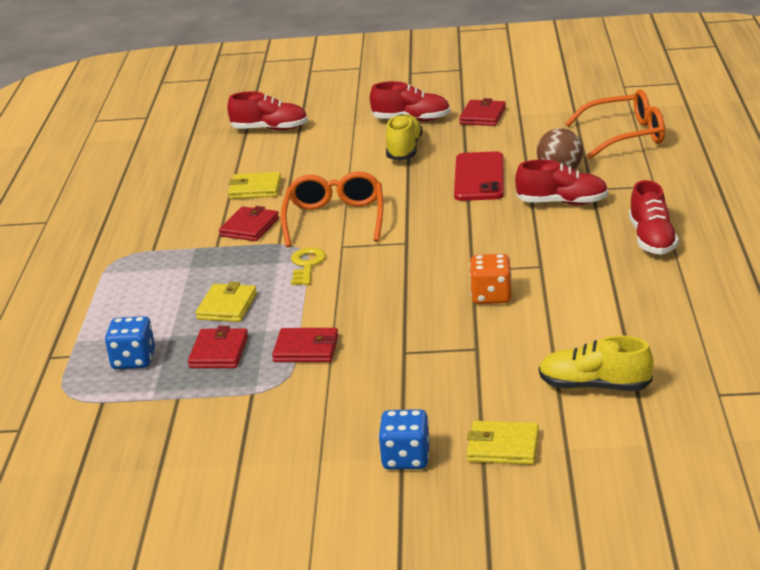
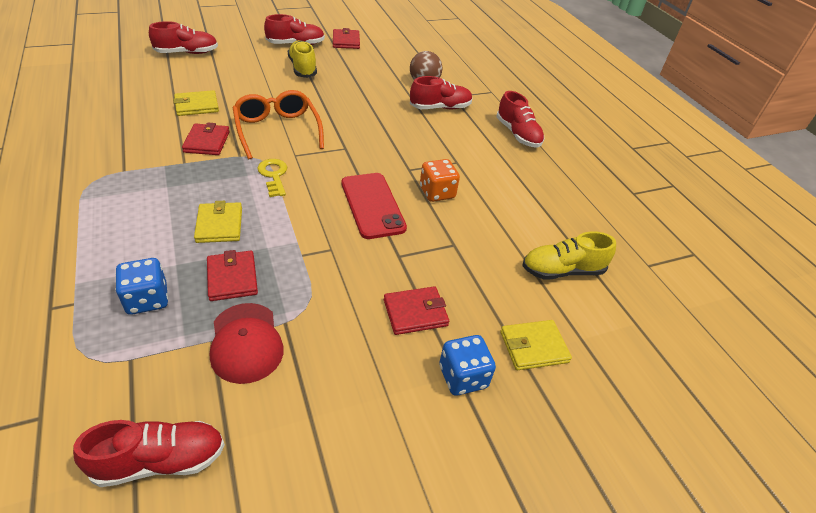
camera: 30 degrees left, 15 degrees up
(101, 471) = (160, 460): none -> red shoe
(208, 403) = (246, 342): none -> red cap
(306, 349) = (313, 263): red wallet -> red wallet (415, 313)
(479, 177) = (370, 89): red phone -> red phone (372, 205)
(625, 136) = (450, 55): orange glasses -> none

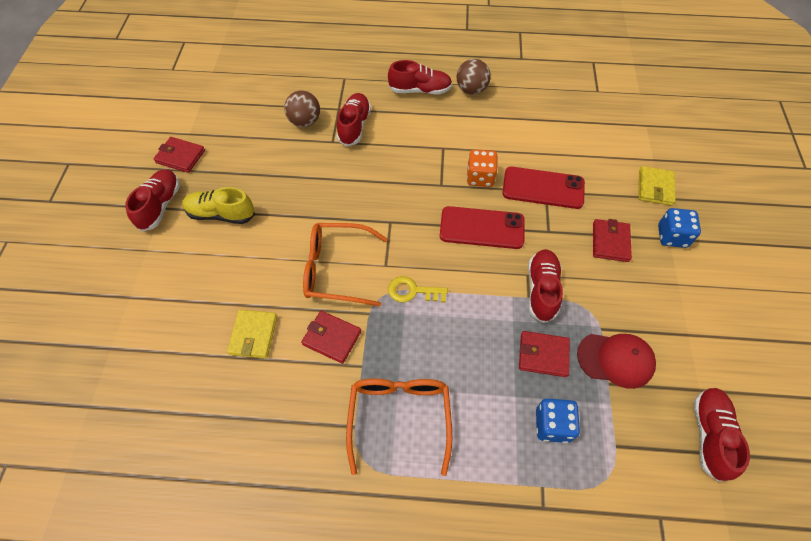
camera: 60 degrees left, 15 degrees up
(136, 194) = (399, 417): none -> orange glasses
(187, 53) = (117, 324): red shoe -> red shoe (541, 290)
(219, 225) = (471, 352): yellow wallet -> none
(456, 241) = (543, 188): none -> red phone
(550, 166) = (471, 90): none -> brown ball
(562, 271) = (590, 139): yellow shoe -> none

